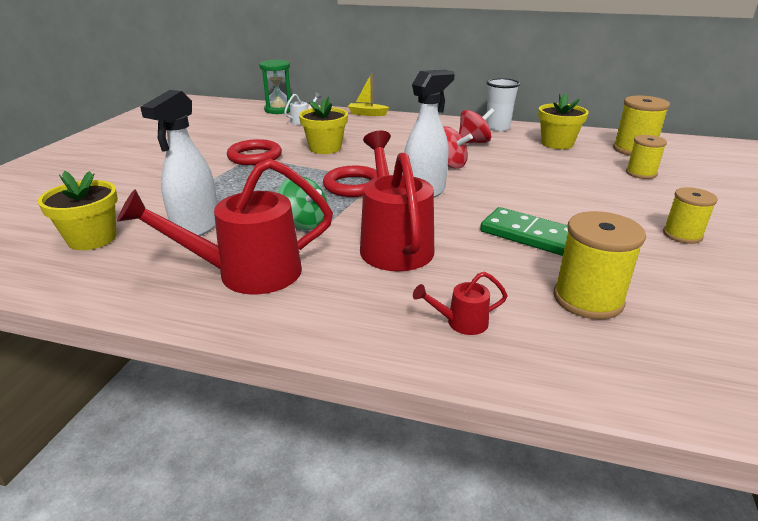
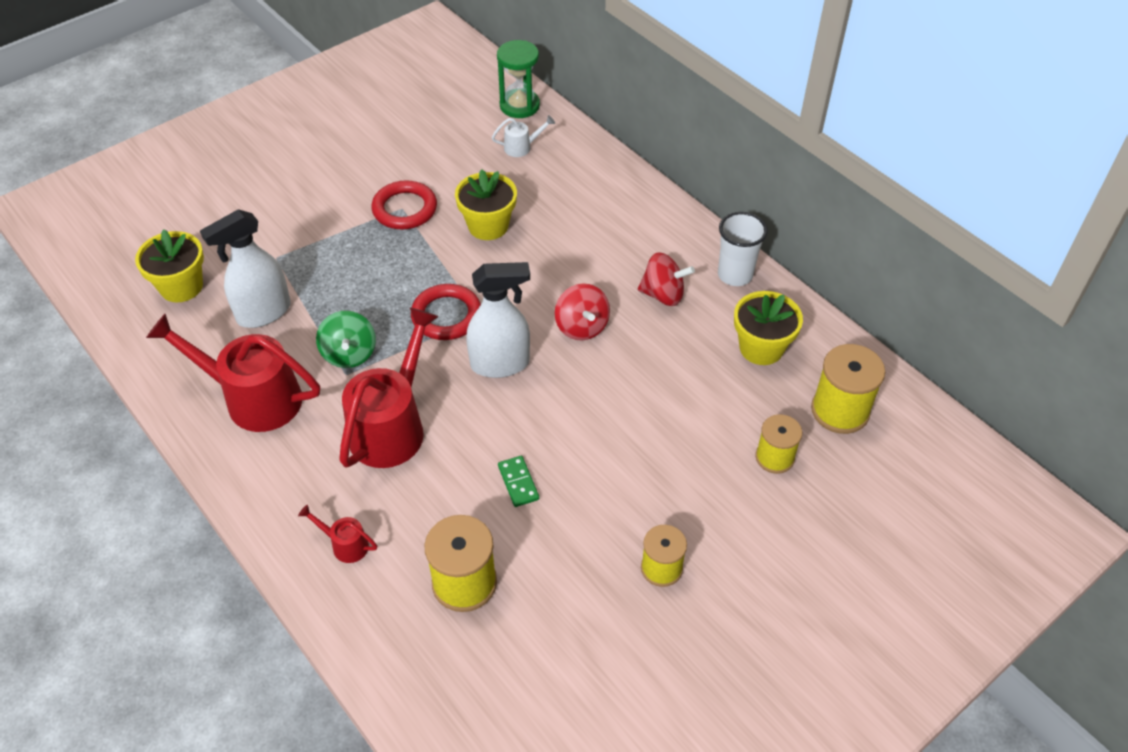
camera: 35 degrees right, 20 degrees up
(367, 114) = (612, 164): yellow boat -> none
(529, 235) = (518, 482): green domino -> green domino, size x0.55

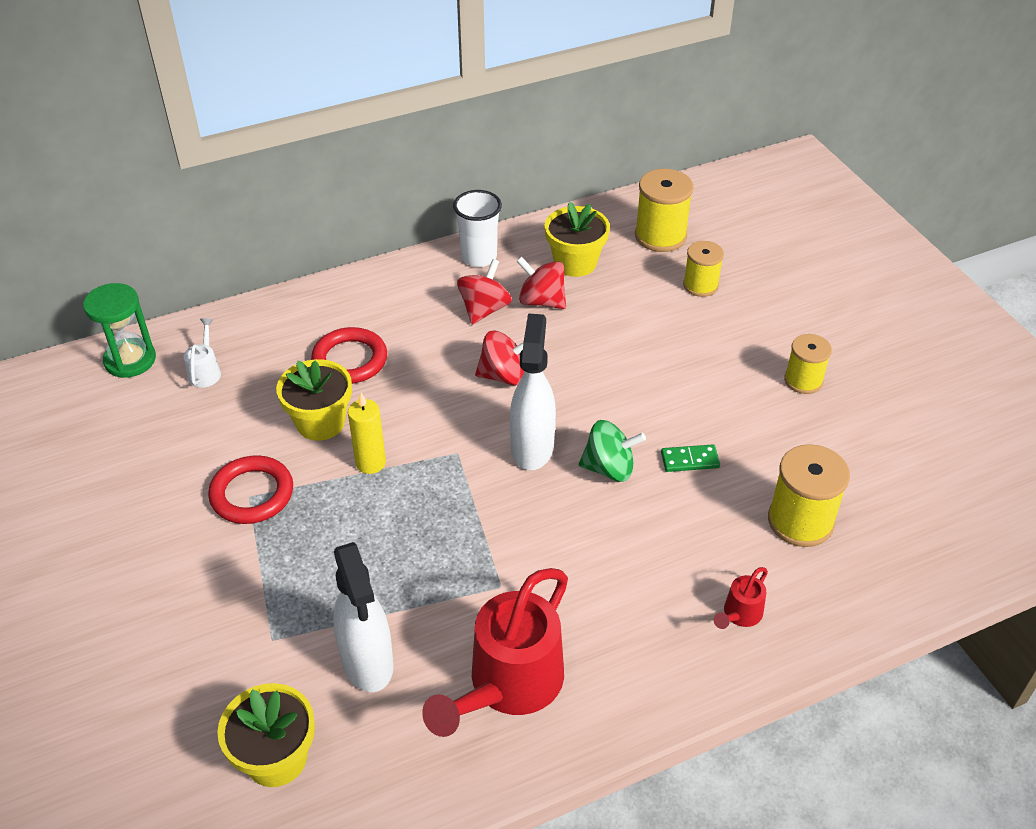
camera: 75 degrees left, 5 degrees down
(349, 354) = (470, 579): green spinning top -> green spinning top (609, 468)
(392, 426) = (590, 552): red watering can -> none
(446, 316) = (445, 481): red ring -> red ring (350, 360)
(453, 266) = (370, 463): none -> yellow candle
(693, 333) = (541, 301): none -> red spinning top

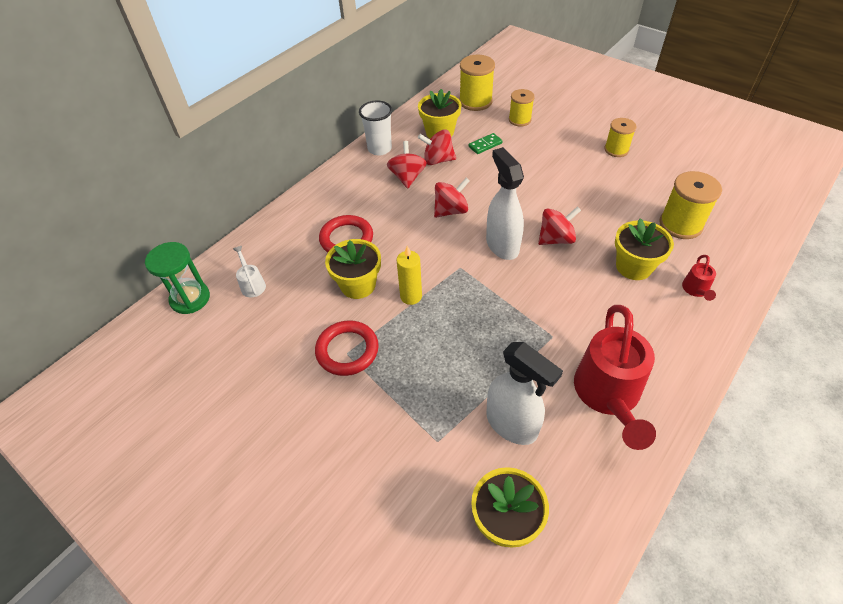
camera: 25 degrees left, 5 degrees up
(609, 468) = (556, 239): green spinning top -> red spinning top
(682, 548) = (634, 267): none -> yellow flower pot
(690, 460) = (595, 216): green domino -> green domino (485, 145)

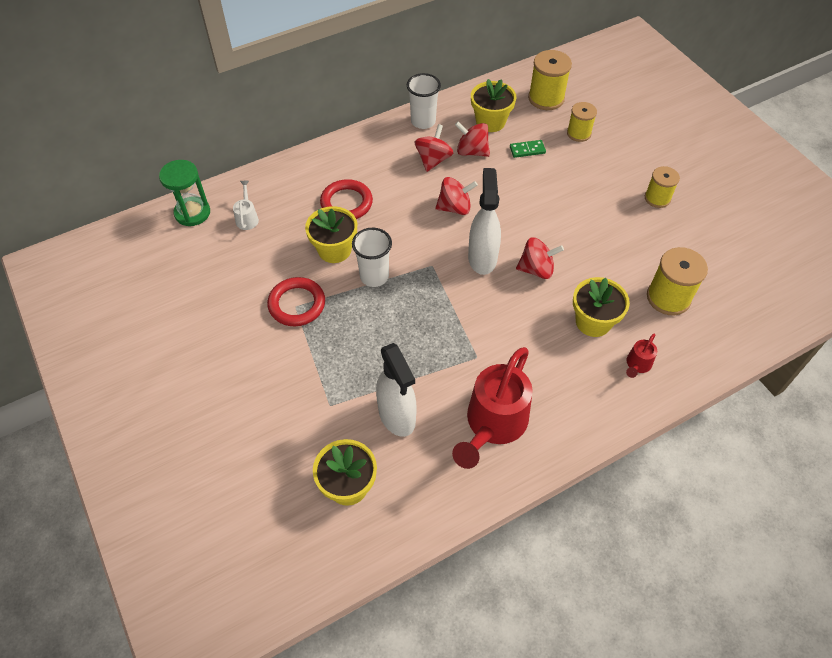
camera: 20 degrees right, 5 degrees up
(411, 296) = (374, 276): yellow candle -> white cup

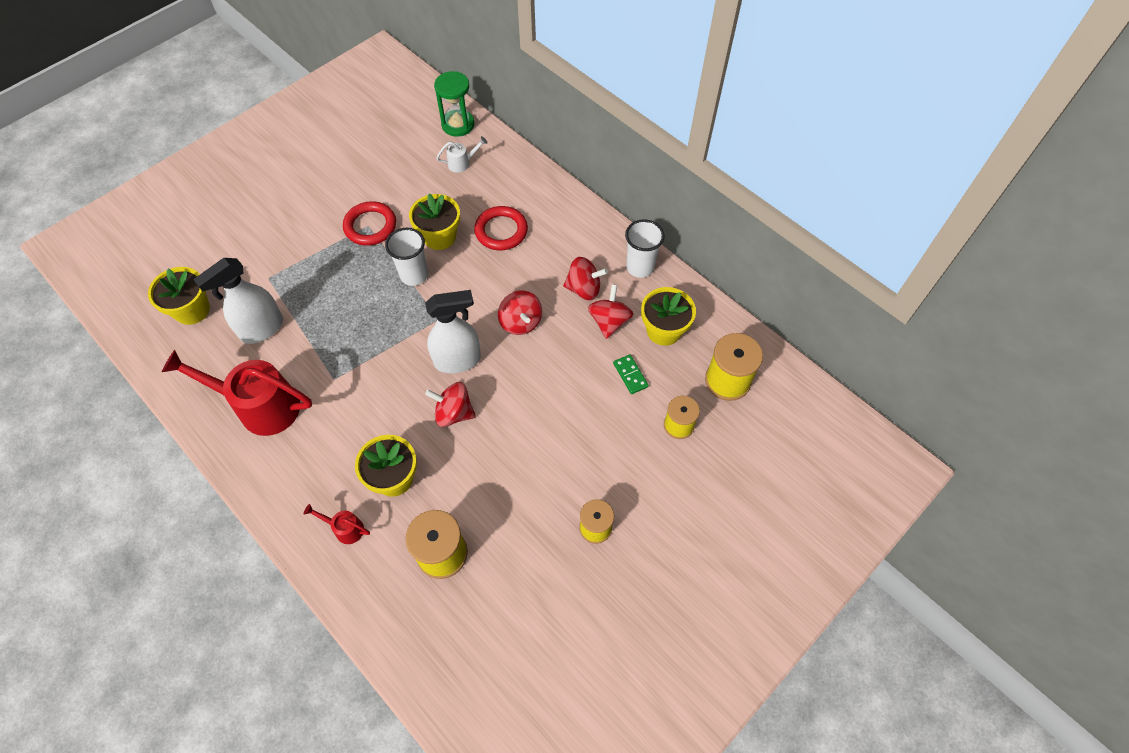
camera: 75 degrees right, 5 degrees up
(536, 269) = (454, 413): red spinning top -> red spinning top turned 120 degrees clockwise

